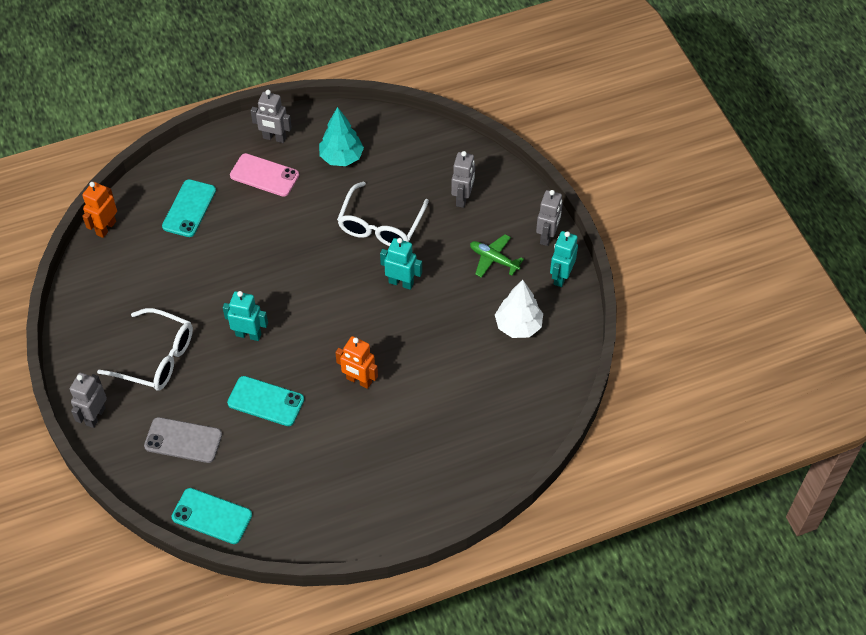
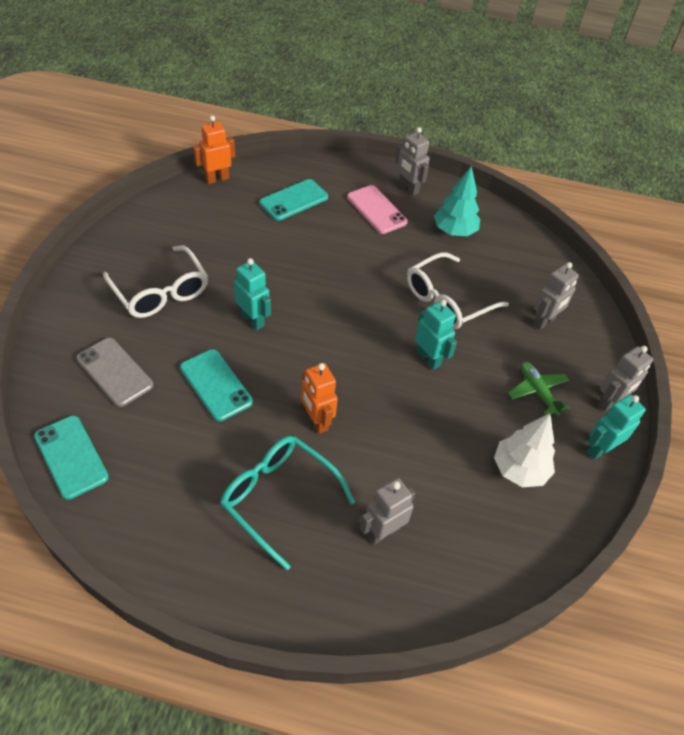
camera: 30 degrees right, 5 degrees down
(95, 416) = (67, 306): grey robot -> grey robot (383, 532)
(376, 448) = (278, 498): none -> turquoise glasses

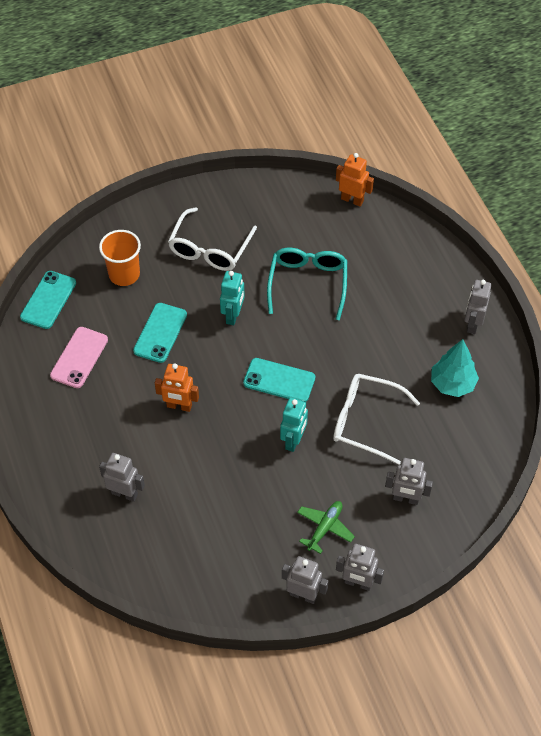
camera: 60 degrees right, 5 degrees up
(115, 372) = (124, 274): grey phone -> orange cup
(278, 498) = (104, 422): turquoise glasses -> turquoise glasses (308, 283)
(294, 200) = (378, 260): turquoise phone -> turquoise phone (279, 380)
(316, 421) = (179, 406): orange robot -> orange robot turned 105 degrees counterclockwise
(376, 210) = (423, 318): pink phone -> pink phone (79, 357)
(519, 469) = (240, 549): white tree -> none
(599, 449) = (303, 595): turquoise robot -> grey robot

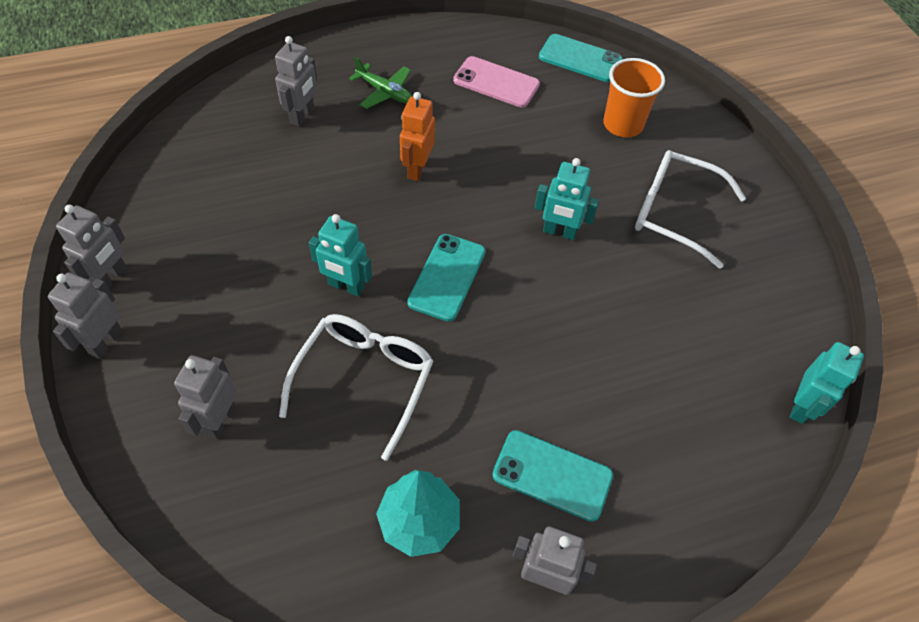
camera: 90 degrees right, 0 degrees up
(160, 333) = (531, 155): turquoise phone -> turquoise phone (552, 475)
(308, 283) = (620, 327): turquoise glasses -> none
(324, 528) = (201, 311): green plane -> green plane (384, 92)
(352, 200) = (801, 407): orange robot -> turquoise robot

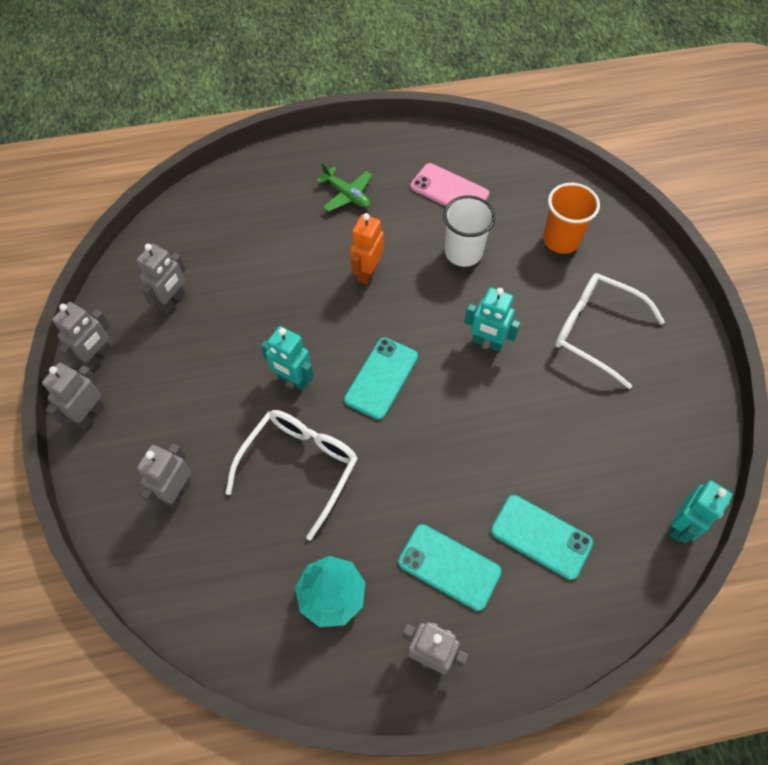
camera: 10 degrees right, 5 degrees up
(302, 116) = (272, 214): grey robot -> grey robot (173, 301)
(520, 143) = (463, 252): none -> white cup
(580, 59) = (531, 170): turquoise phone -> turquoise phone (541, 536)

